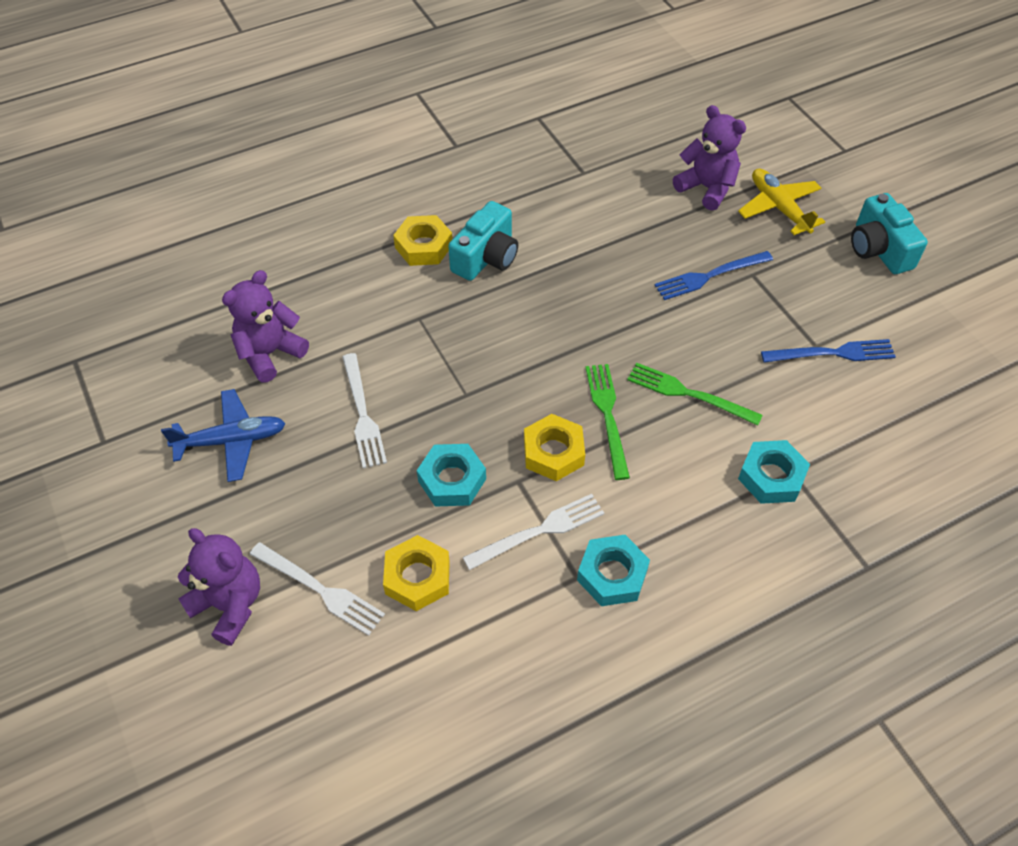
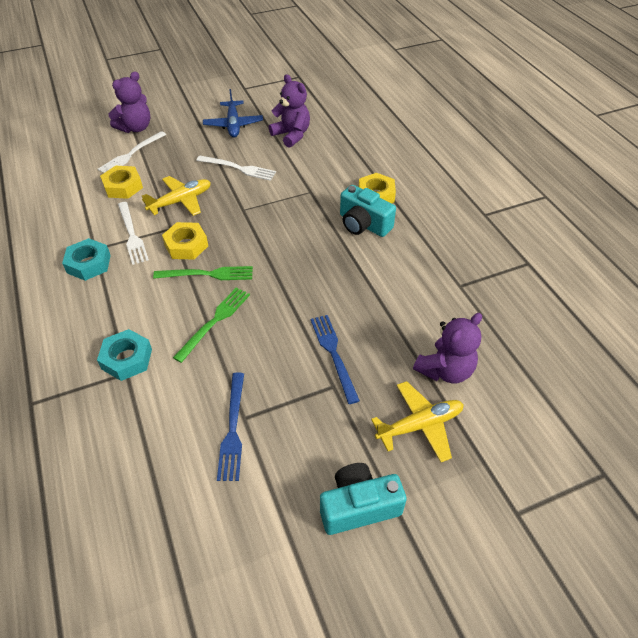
camera: 95 degrees right, 5 degrees down
(363, 414) = (239, 168): white fork -> white fork turned 150 degrees counterclockwise
(452, 480) = (181, 201): turquoise nut -> yellow plane

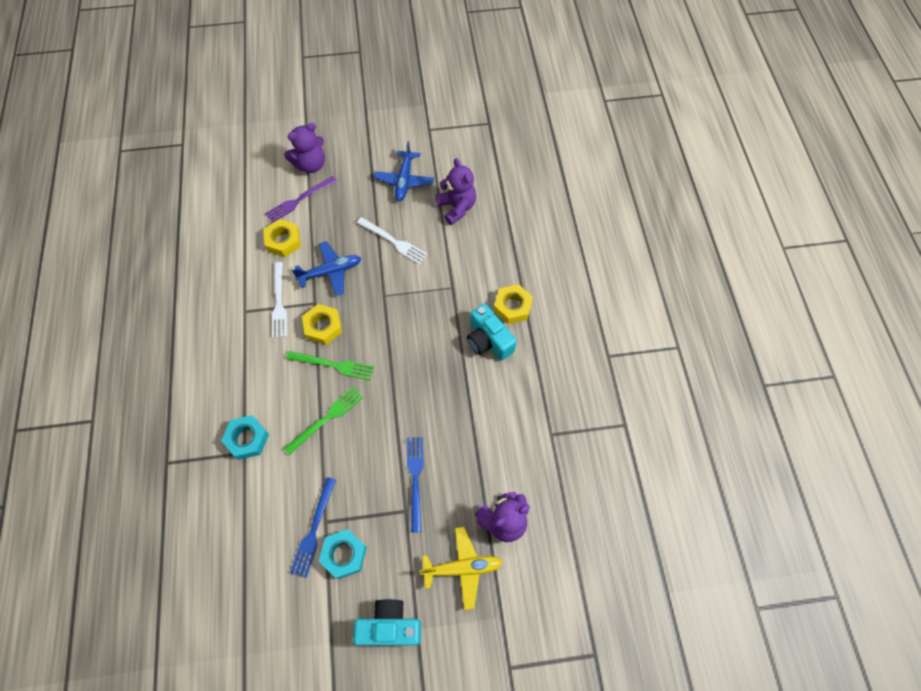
camera: 15 degrees right, 15 degrees up
(89, 264) = (236, 328): turquoise nut -> turquoise nut (344, 554)
(131, 154) = (299, 200): white fork -> purple fork
(181, 201) = (331, 272): yellow plane -> blue plane

